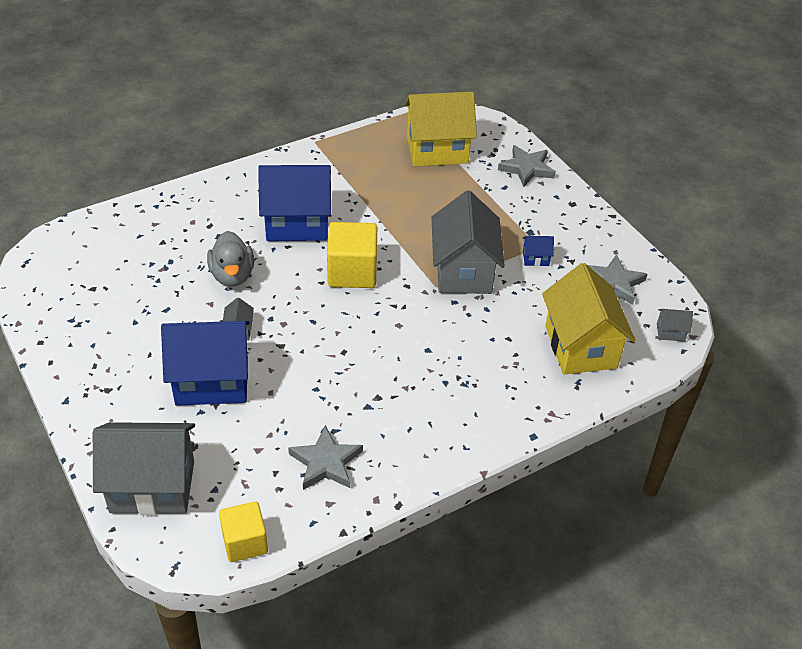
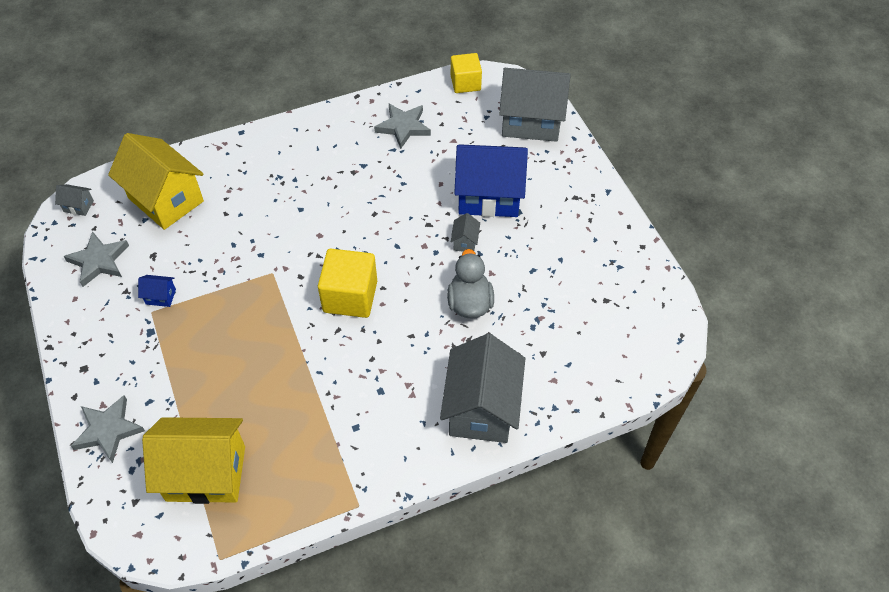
camera: 170 degrees left, 10 degrees up
(297, 224) = (397, 365): blue house -> none
(464, 271) = (239, 287): grey house -> grey house (481, 408)
(580, 347) = (166, 200): yellow house -> yellow house turned 45 degrees counterclockwise

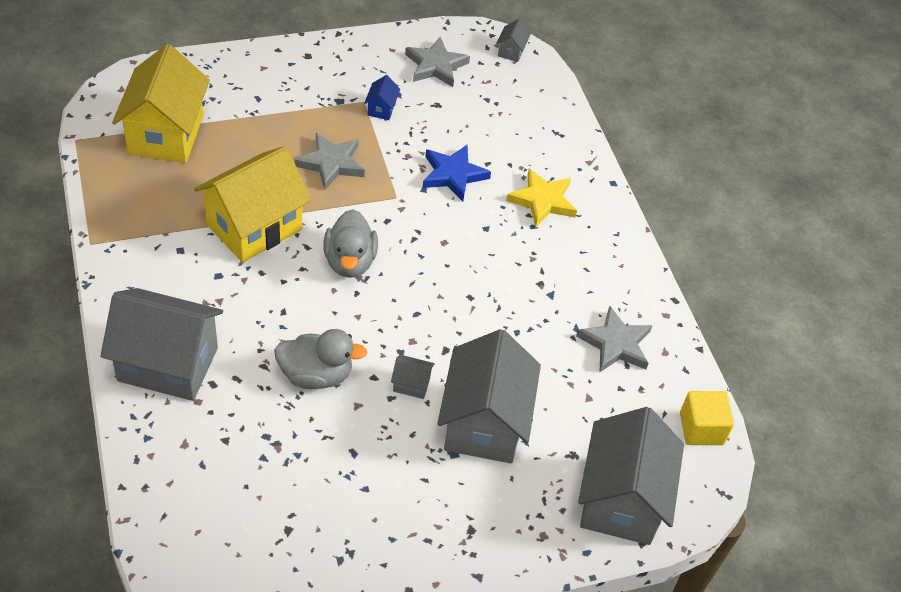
camera: 90 degrees right, 5 degrees down
(108, 430) = (234, 71): grey star -> grey star (331, 163)
(166, 200) = (513, 116): yellow house -> yellow house (254, 227)
(242, 235) = (453, 175): none -> blue star
(266, 174) = (542, 201): none -> yellow star
(350, 296) = (350, 261): yellow cube -> grey duck
(489, 196) = (484, 423): blue house -> grey house

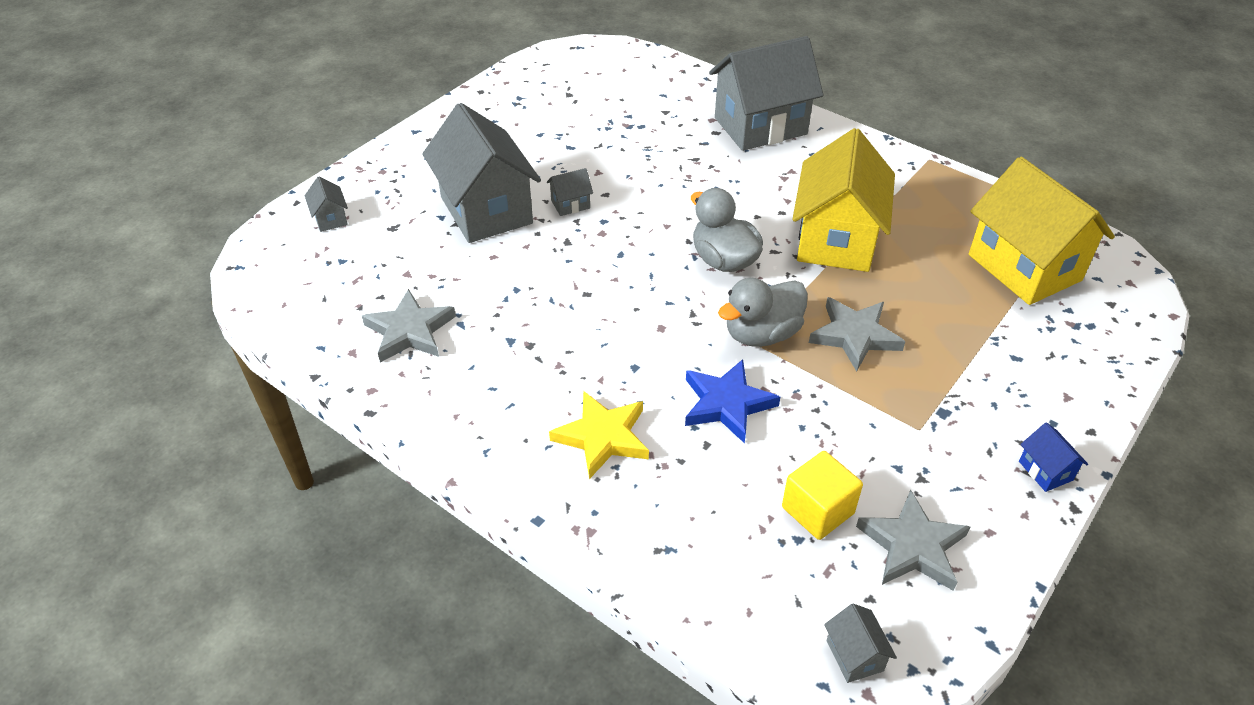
camera: 150 degrees right, 5 degrees down
(316, 375) = (650, 173): grey duck -> grey duck (761, 334)
(381, 109) = (891, 433): blue house -> blue house (1045, 471)
(621, 500) = (330, 219): grey house -> grey house, size x0.40
(701, 429) = (279, 304): yellow cube -> yellow cube (817, 510)

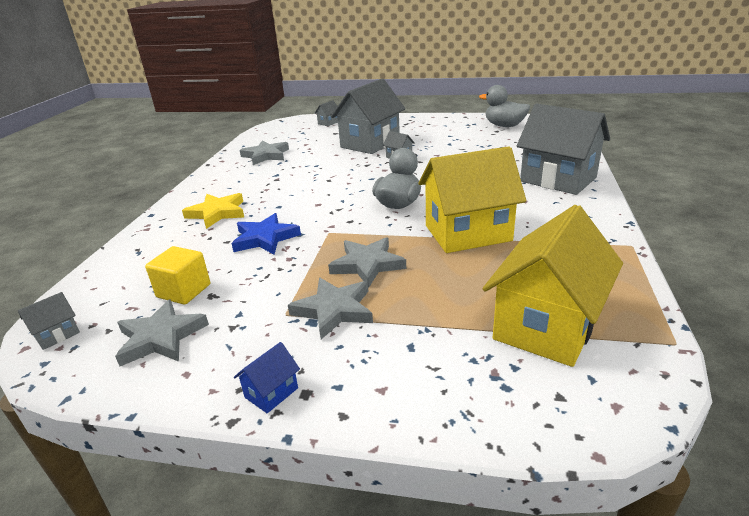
camera: 65 degrees right, 15 degrees down
(761, 334) = (339, 233): grey duck -> grey duck (504, 126)
(932, 389) = (334, 310): none -> grey star

